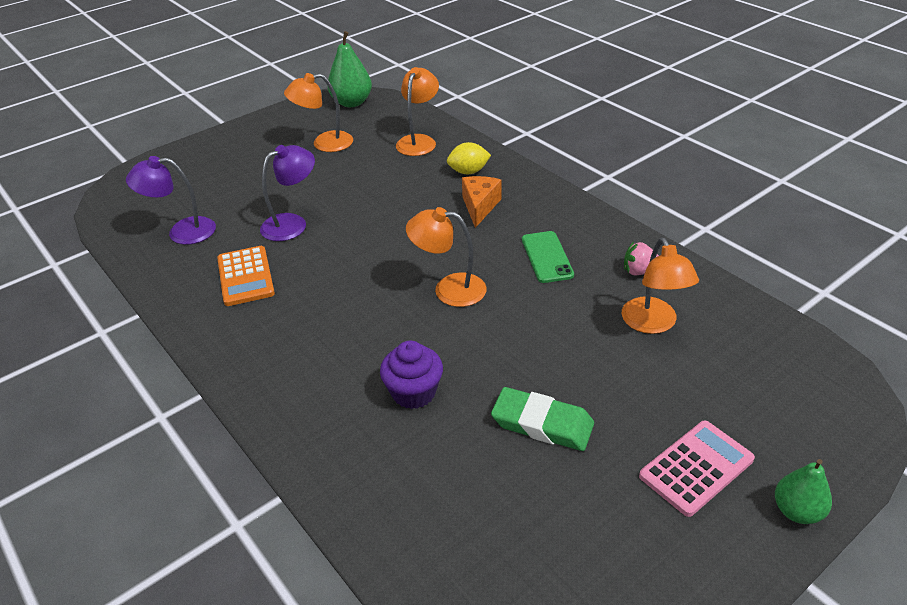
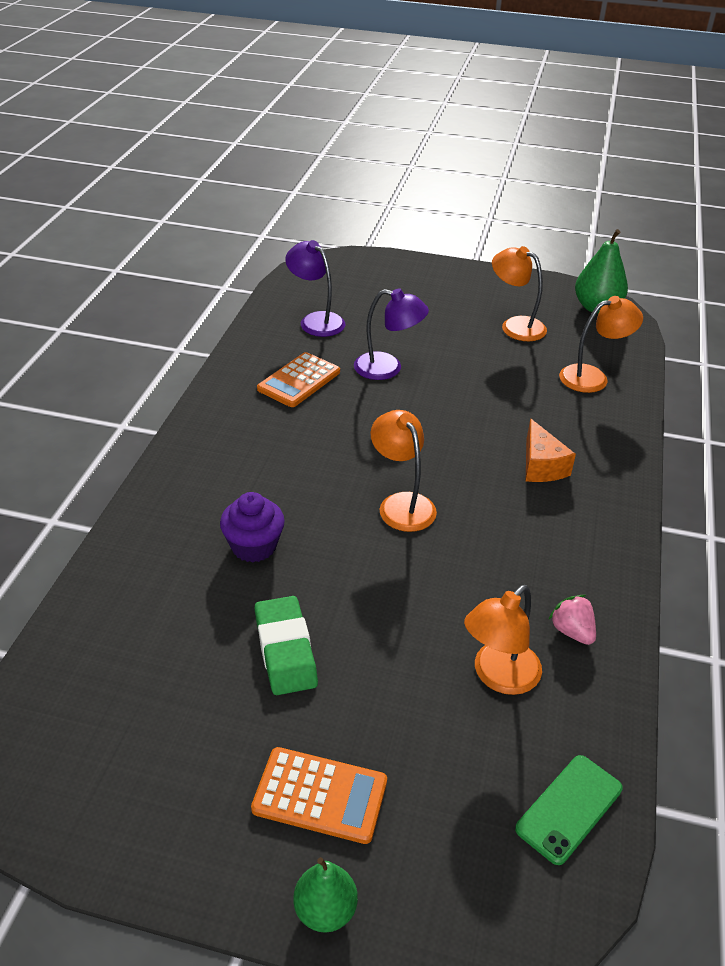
camera: 50 degrees right, 0 degrees up
(468, 172) = (586, 432): yellow lemon -> none
(479, 206) = (541, 466): orange cheese -> orange cheese turned 105 degrees clockwise
(546, 257) = (517, 549): green phone -> green phone (569, 808)
(696, 468) = (320, 795): pink calculator -> orange calculator

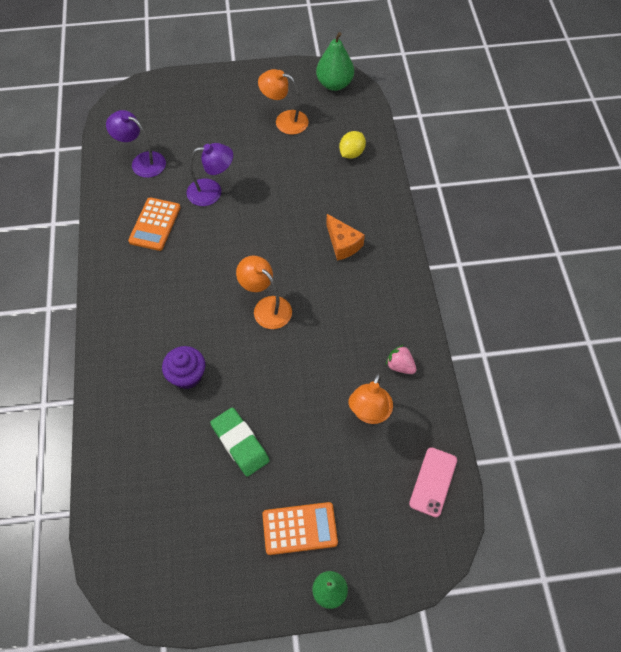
camera: 20 degrees left, 20 degrees up
(569, 808) = (433, 481): green phone -> pink phone
(592, 377) = (351, 153): orange lamp -> yellow lemon

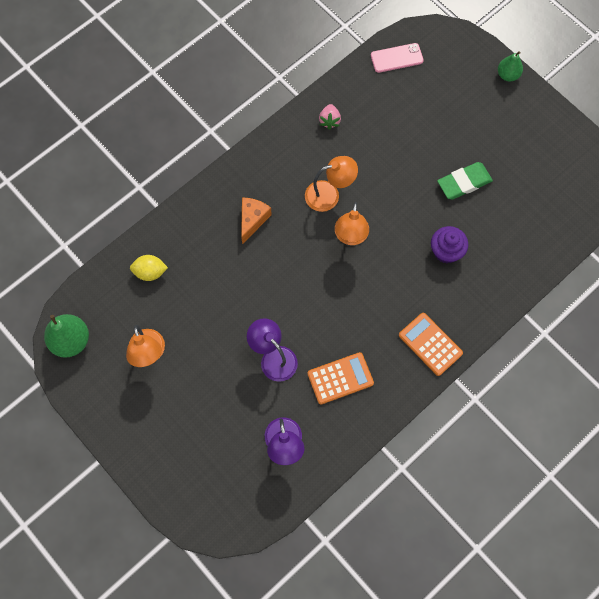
camera: 125 degrees left, 10 degrees up
(240, 443) = (464, 182): green eraser -> green eraser turned 45 degrees clockwise
(299, 528) = (486, 113): orange calculator -> orange calculator (430, 344)
(369, 413) = (380, 119): orange lamp -> orange lamp (329, 194)

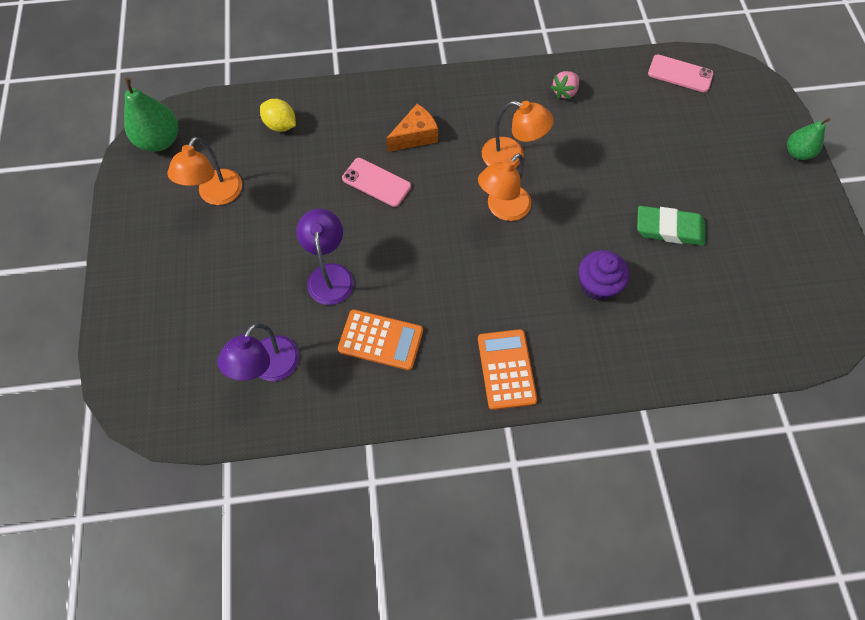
camera: 35 degrees right, 5 degrees down
(253, 272) = (376, 182): none -> pink phone

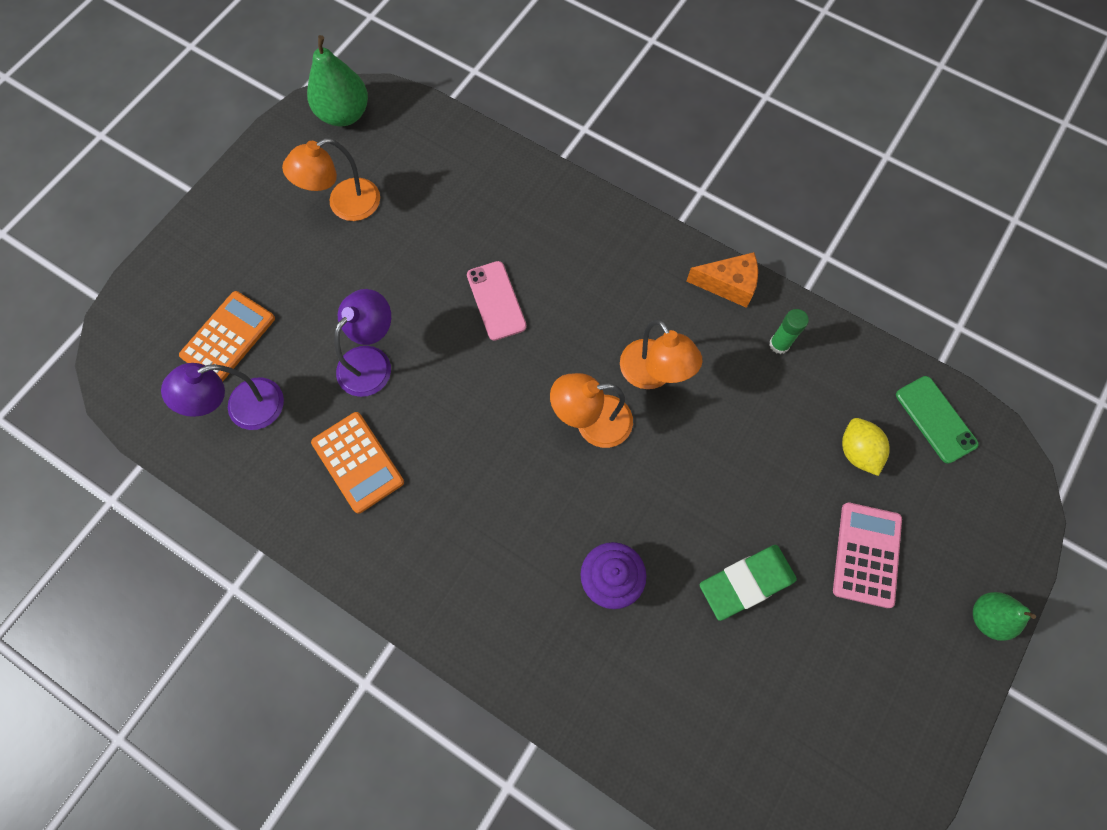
camera: 40 degrees right, 5 degrees up
(281, 125) = (462, 175): yellow lemon -> yellow lemon (857, 451)
(415, 136) = (577, 279): orange cheese -> orange cheese (728, 285)
(506, 369) = (442, 588): orange calculator -> orange calculator (228, 337)
(564, 92) = (779, 344): pink strawberry -> green glue stick
(669, 228) = (746, 582): green eraser -> green eraser turned 75 degrees counterclockwise
(680, 74) = (935, 419): pink phone -> green phone
(713, 167) = (866, 554): none -> pink calculator

